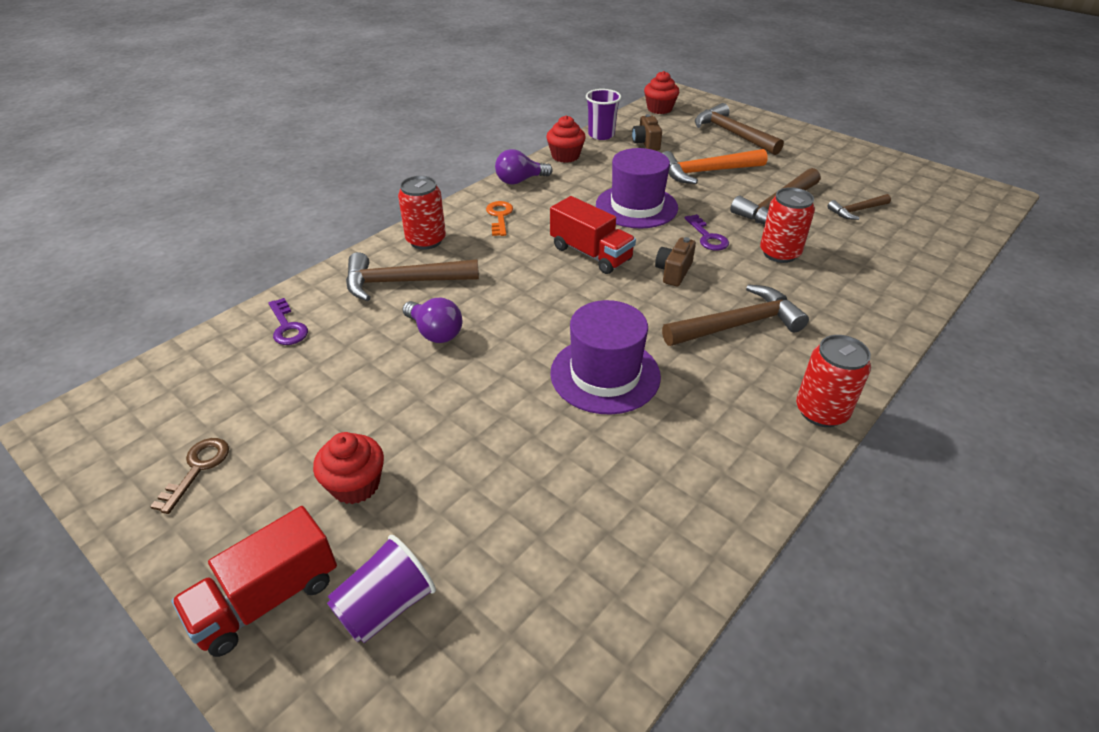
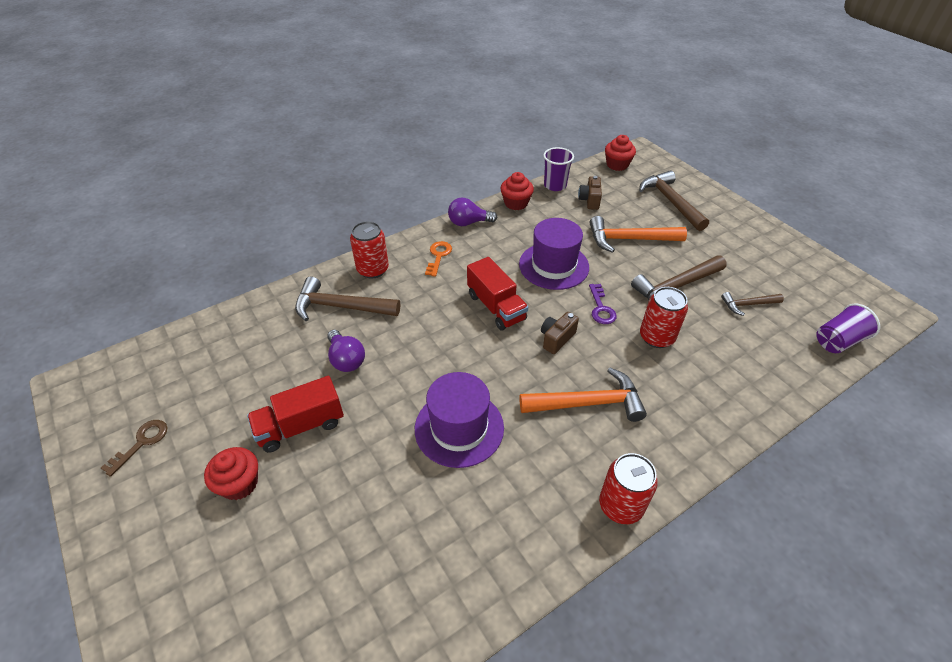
camera: 15 degrees right, 5 degrees up
(267, 599) = (148, 564): red truck -> red truck (301, 426)
(287, 327) = (244, 331): purple key -> none
(386, 606) = (222, 592): purple cup -> purple cup (838, 341)
(738, 324) = (588, 403): brown hammer -> orange hammer

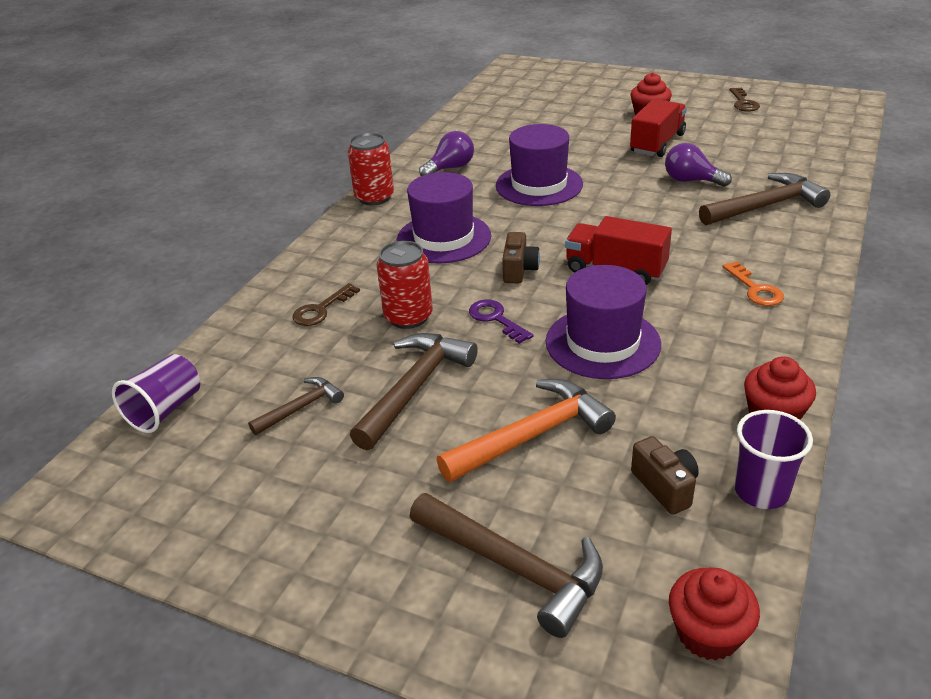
camera: 150 degrees right, 10 degrees down
(373, 269) = (798, 245): red can -> none
(468, 223) = (789, 348): purple light bulb -> purple light bulb (450, 168)
(588, 403) = (444, 238): orange hammer -> purple hat
(717, 375) = (321, 309): none -> brown key

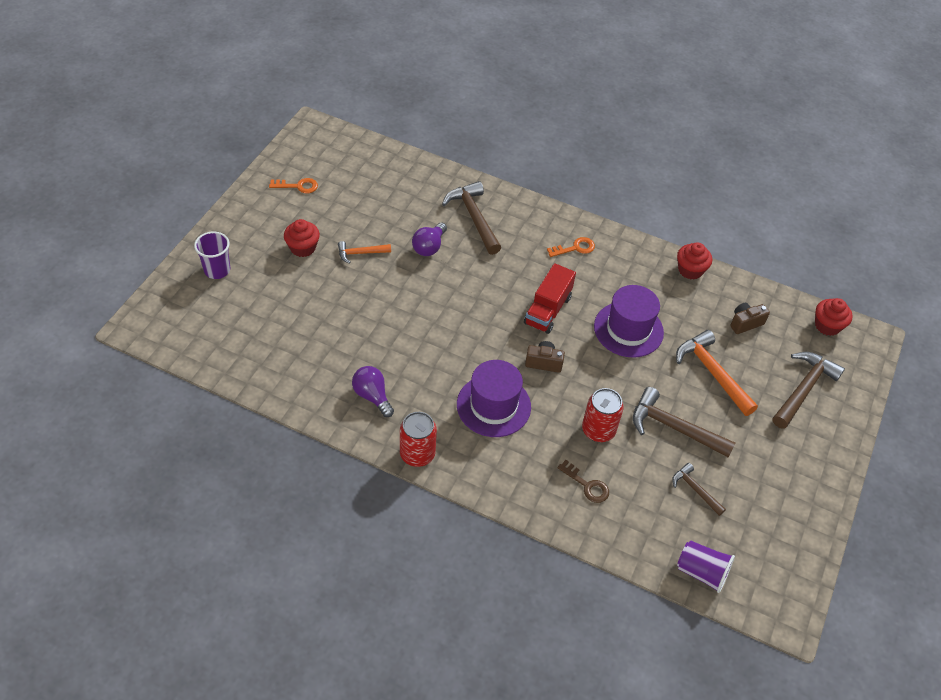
camera: 95 degrees left, 15 degrees up
(496, 319) = (602, 380): purple key -> none
(539, 185) = (417, 337): purple hat -> none
(657, 143) = (360, 253): red truck -> orange hammer
(743, 103) = (298, 186): brown key -> orange key
(761, 491) = (744, 288): purple cup -> purple cup (217, 270)

